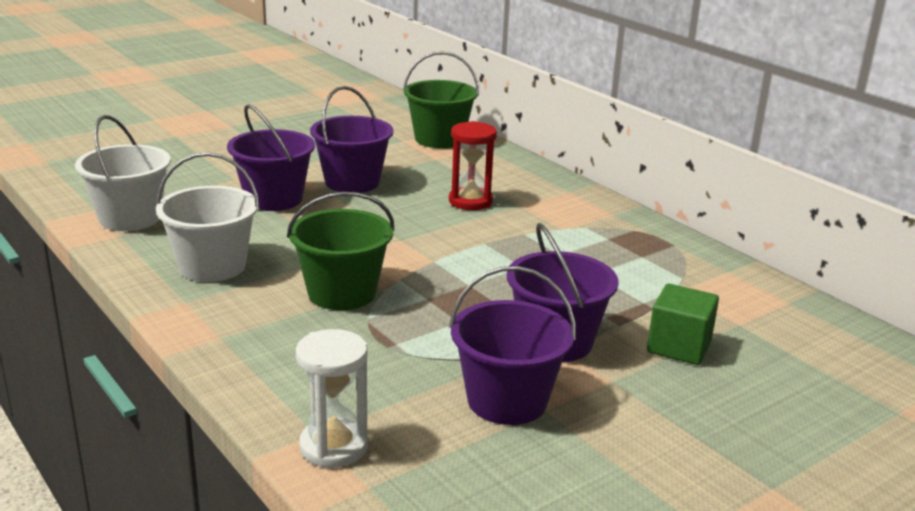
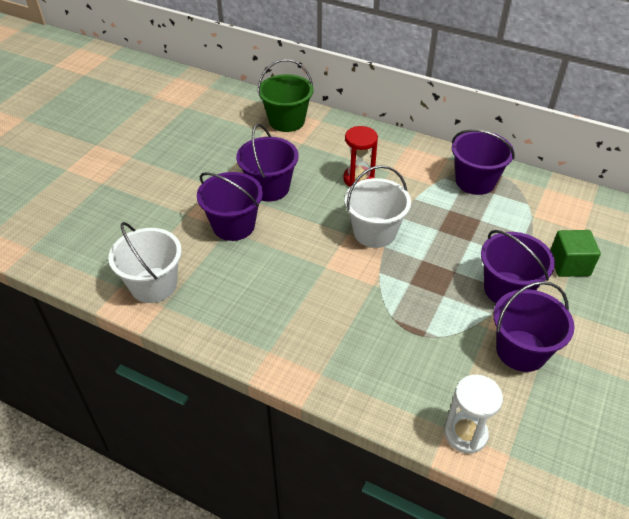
camera: 25 degrees left, 20 degrees up
(212, 266) = (255, 310): white bucket -> white bucket (374, 232)
(342, 293) = (356, 300): green bucket -> none
(628, 241) = (475, 181): none -> purple bucket

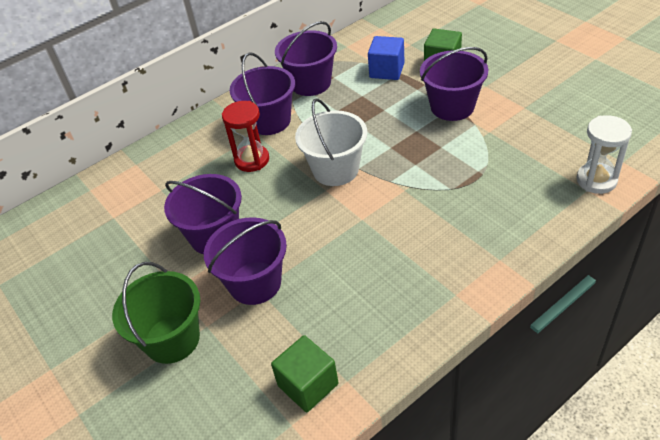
camera: 60 degrees left, 0 degrees up
(153, 285) = (308, 385): white bucket -> green cube
(286, 121) = (112, 193): green bucket -> green bucket (172, 339)
(521, 350) = (522, 120): purple bucket -> purple bucket (269, 121)
(529, 226) = (387, 70): none -> blue cube

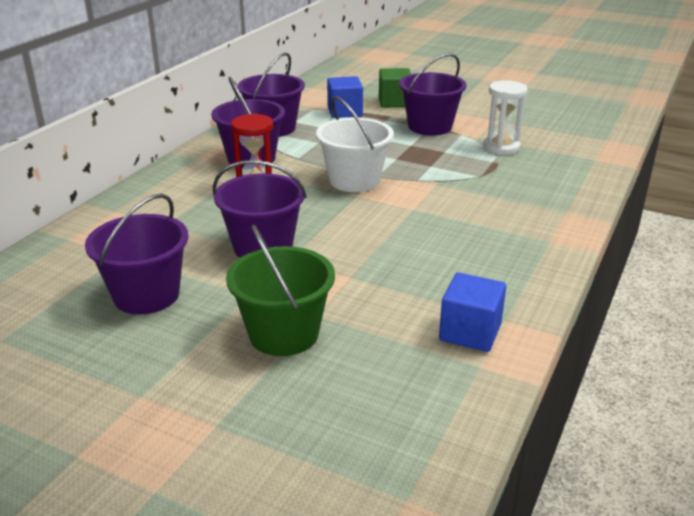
camera: 30 degrees left, 15 degrees down
(255, 283) = (342, 272): purple bucket -> purple bucket (146, 295)
(308, 385) = (470, 332): green cube -> blue cube
(596, 180) = (597, 152): white hourglass -> white hourglass (501, 147)

